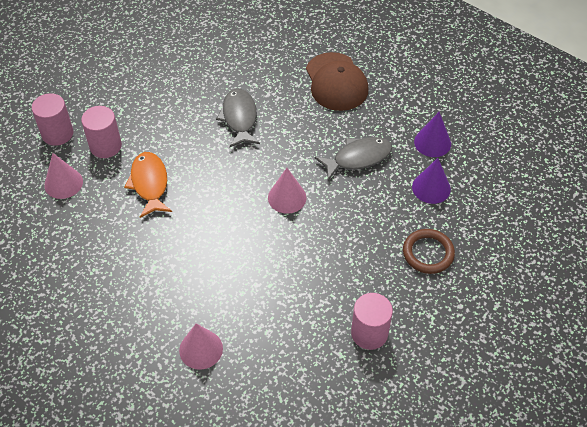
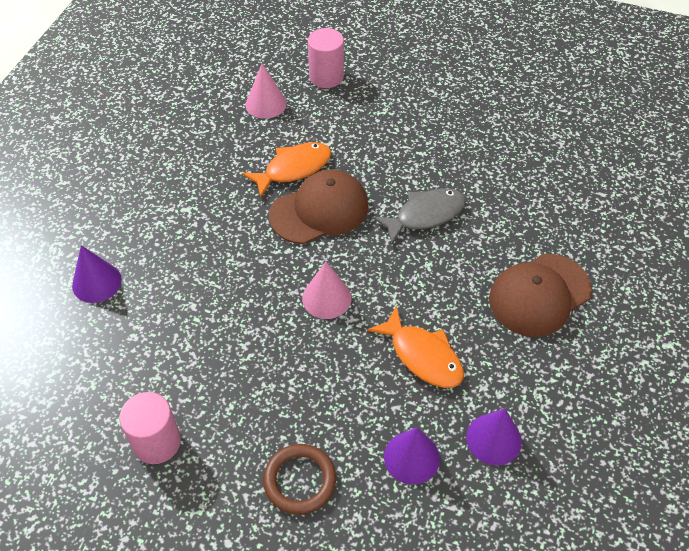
camera: 70 degrees right, 0 degrees up
(105, 146) = (327, 117): pink cylinder -> none
(201, 349) = (96, 282): pink cone -> purple cone
(202, 179) = (319, 210): none -> brown cap
(358, 158) = (422, 355): grey fish -> orange fish

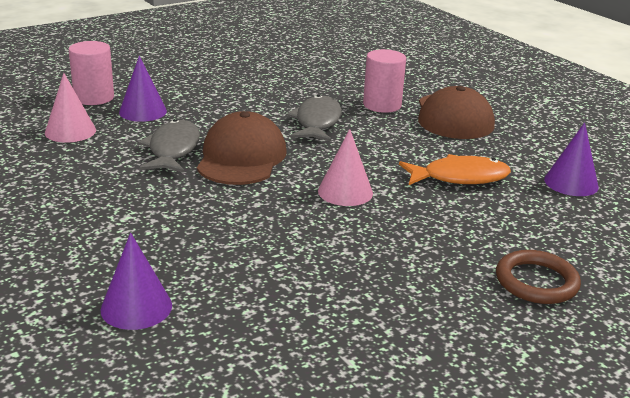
camera: 55 degrees left, 25 degrees down
(157, 442) = (410, 348): pink cylinder -> pink cylinder (382, 105)
(293, 169) = (172, 150): orange fish -> grey fish
(411, 457) = (558, 221): purple cone -> purple cone (143, 111)

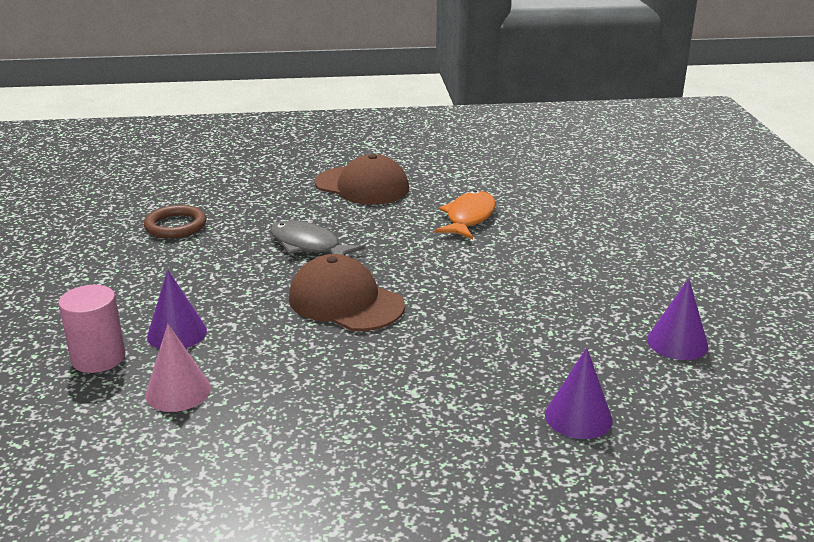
camera: 60 degrees left, 0 degrees up
(172, 150) = (292, 335): grey fish -> none
(345, 192) = (453, 270): pink cone -> none
(382, 105) = (306, 207): pink cylinder -> none
(536, 282) = (632, 240): brown ring -> brown ring (175, 226)
(571, 183) = (510, 182): purple cone -> purple cone (677, 342)

